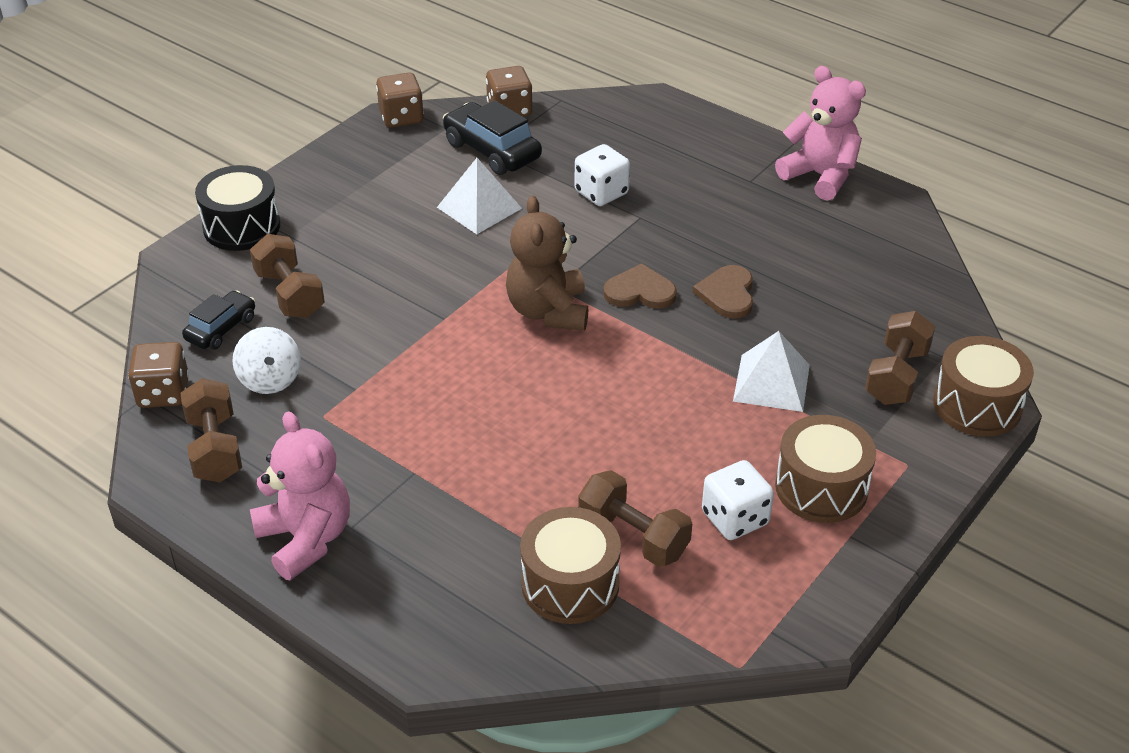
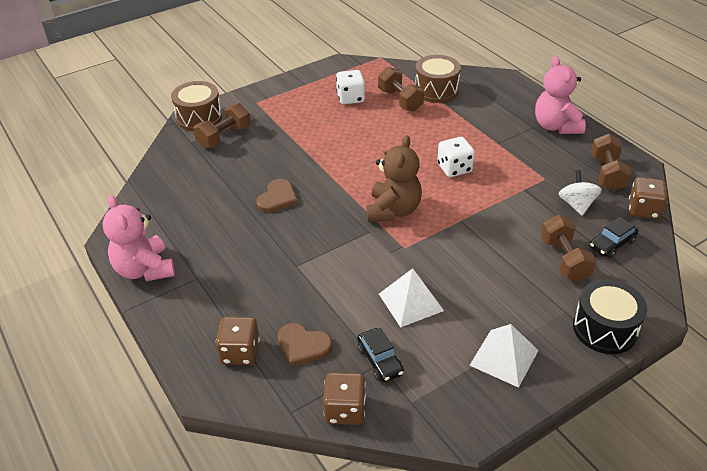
camera: 160 degrees left, 0 degrees up
(401, 117) = (451, 428): brown dice -> brown dice (240, 352)
(492, 151) = (380, 360): black car -> black car, size x0.63
(601, 193) = (312, 293): white dice -> white dice (454, 168)
(640, 291) = (329, 211): brown heart -> brown heart (303, 345)
(771, 382) = (290, 147): white pyramid -> white pyramid (504, 357)
(821, 488) = (303, 101): brown drum -> none

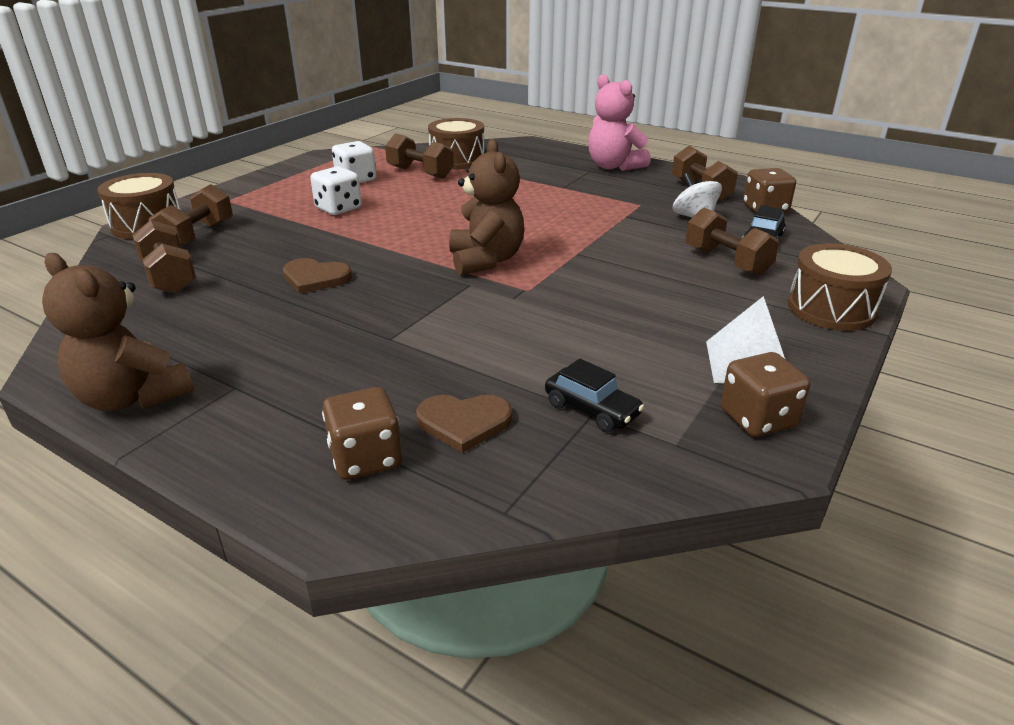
camera: 25 degrees left, 10 degrees down
(144, 269) = (133, 397): pink teddy bear -> brown teddy bear
(195, 173) = (169, 277): none -> brown dumbbell
(277, 198) = (315, 278): brown heart -> brown heart turned 105 degrees clockwise
(345, 410) = (588, 482): brown dice -> brown dice (758, 419)
(411, 302) = (581, 338): white pyramid -> none
(454, 168) = (531, 213): white dice -> white dice (338, 208)
(604, 329) = (831, 309): black drum -> brown drum

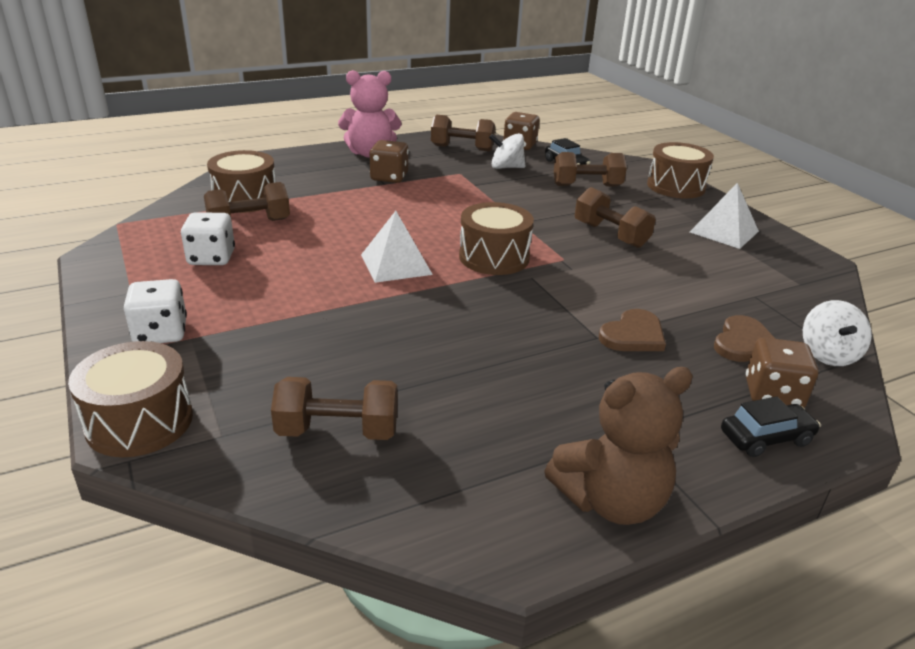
camera: 60 degrees left, 0 degrees up
(197, 236) = (236, 390): brown dumbbell -> brown dumbbell (610, 235)
(315, 278) = (442, 342): brown heart -> brown heart (633, 335)
(338, 208) = (281, 287): white dice -> white dice (161, 333)
(421, 230) = (396, 264): none -> white pyramid
(486, 260) = (494, 257): brown teddy bear -> brown drum
(499, 489) = (828, 354): none -> white spinning top
(592, 409) = (750, 294): black car -> black car (765, 438)
(758, 419) = (785, 252): brown dice -> brown dice (389, 177)

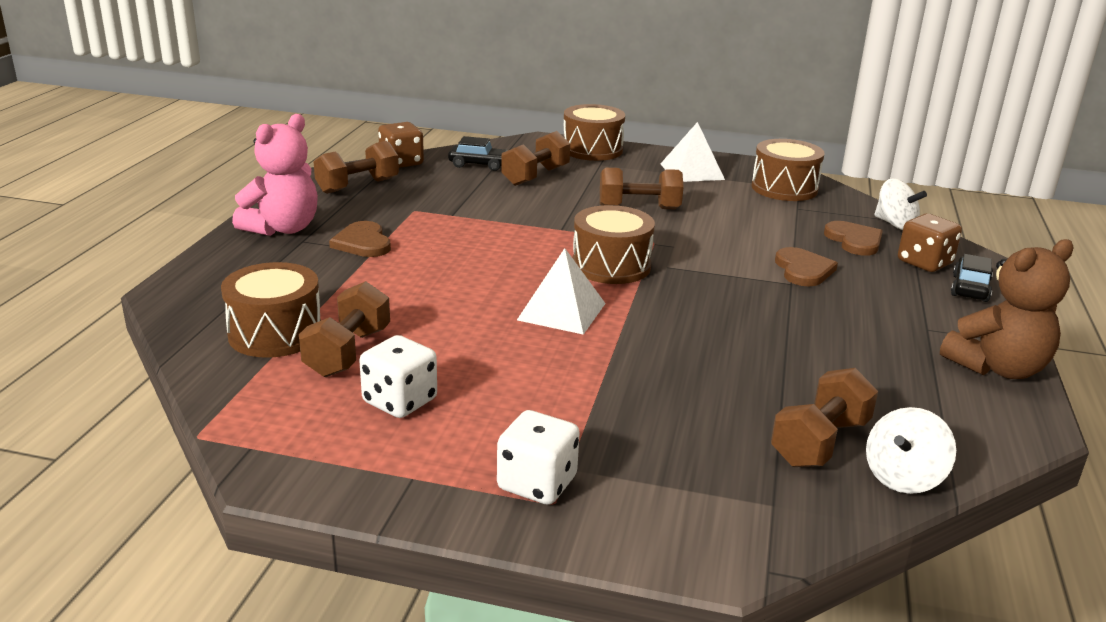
camera: 50 degrees left, 5 degrees down
(139, 421) = (705, 545): brown drum -> brown drum (784, 188)
(389, 177) = (363, 243): brown dice -> brown heart
(506, 167) = (439, 188): white spinning top -> white spinning top (903, 477)
(611, 500) = (997, 368): brown teddy bear -> brown teddy bear turned 45 degrees clockwise

